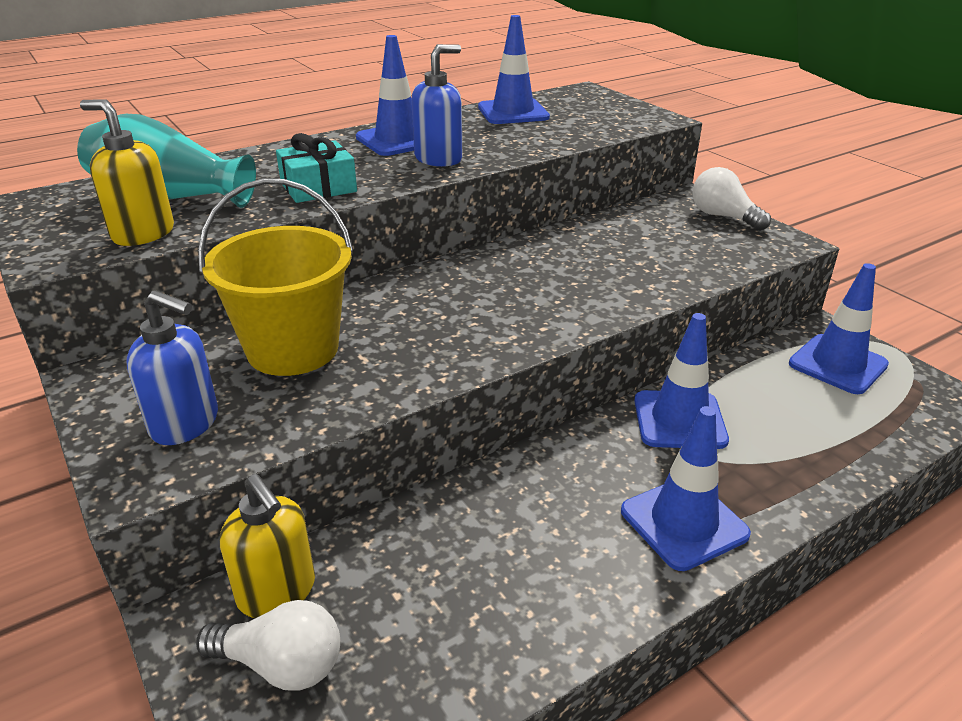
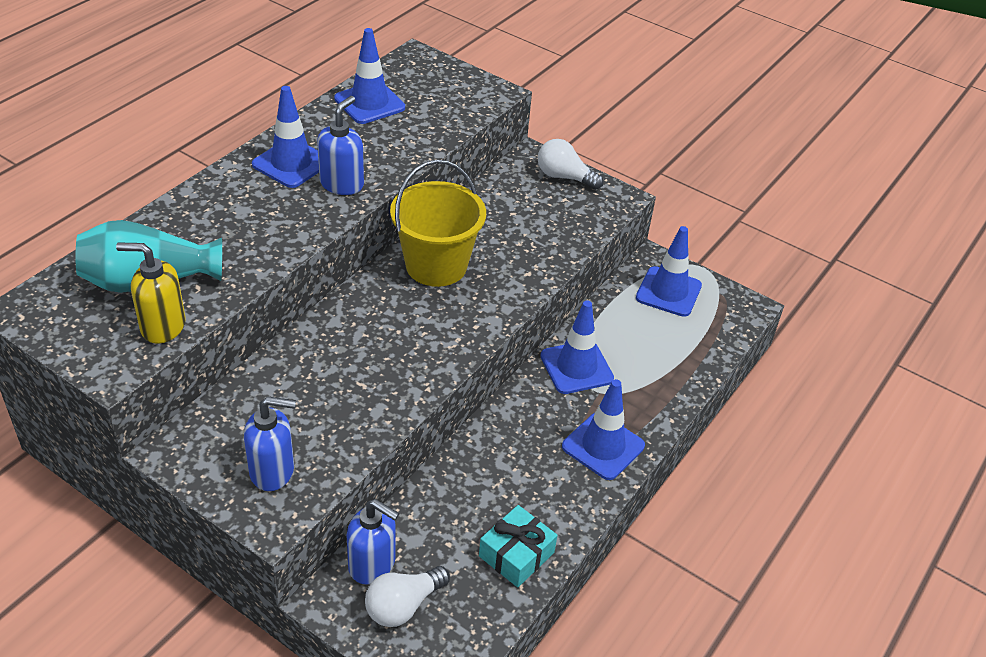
camera: 25 degrees left, 10 degrees up
(277, 592) = (372, 564): yellow soap dispenser -> blue soap dispenser
(281, 665) = (403, 606): white light bulb -> white light bulb turned 150 degrees clockwise
(293, 349) = (305, 389): yellow bucket -> yellow bucket (436, 265)
(318, 187) = (265, 241): turquoise gift -> turquoise gift (516, 554)

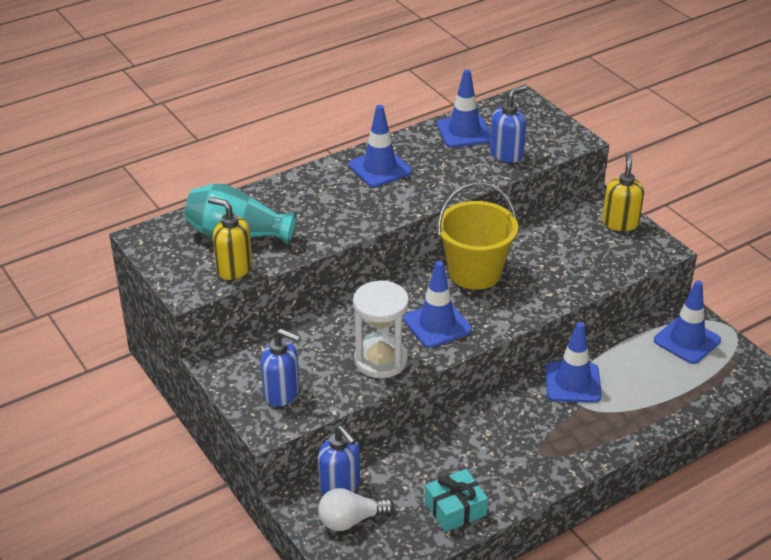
camera: 25 degrees right, 5 degrees down
(342, 184) = (412, 191): blue soap dispenser -> blue soap dispenser (506, 154)
(375, 398) = (381, 360): none -> white hourglass
(564, 177) = (620, 223): white light bulb -> yellow soap dispenser
(603, 446) = (566, 448): blue traffic cone -> blue traffic cone (437, 324)

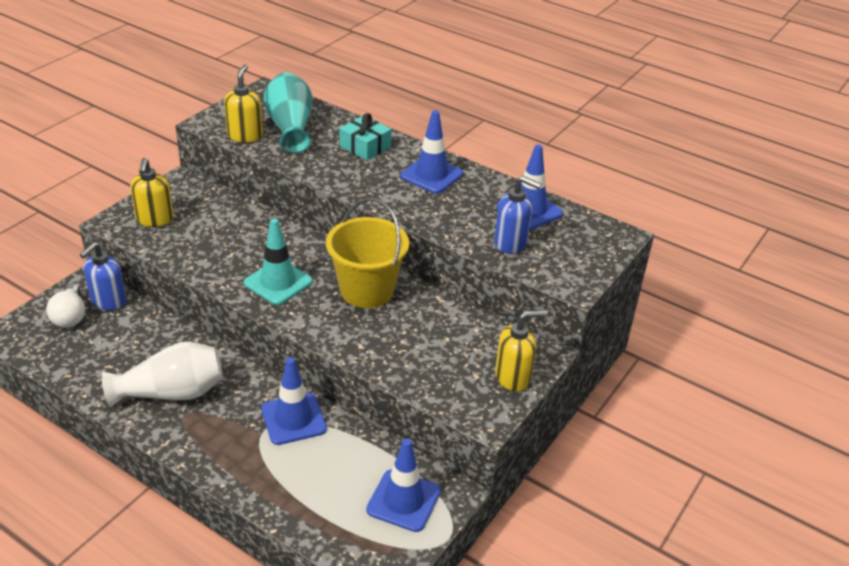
camera: 65 degrees right, 0 degrees up
(282, 393) = (155, 219): blue soap dispenser -> yellow soap dispenser
(350, 520) = (70, 316): white light bulb -> white light bulb turned 150 degrees counterclockwise
(381, 360) = (215, 261): white hourglass -> none
(437, 324) = (278, 282): blue traffic cone -> turquoise traffic cone
(455, 508) = (97, 373): turquoise gift -> turquoise gift (365, 146)
(507, 457) = (171, 393): none -> white vase

